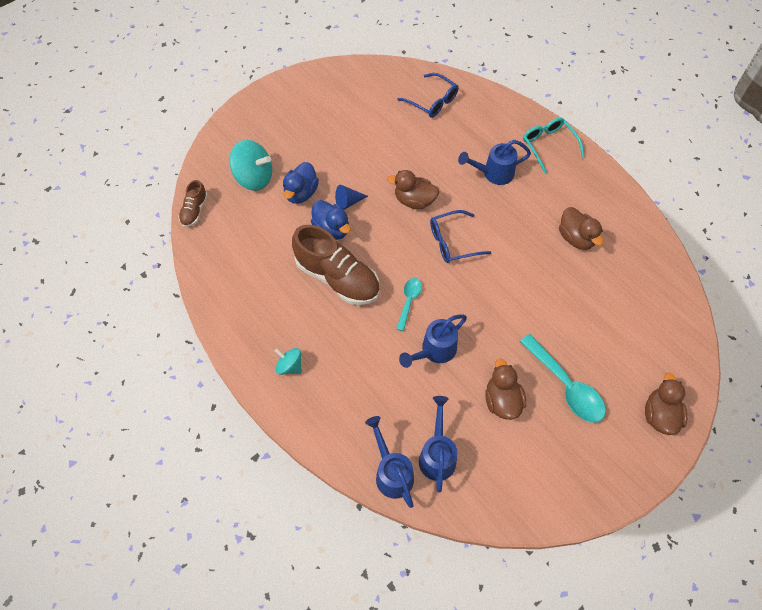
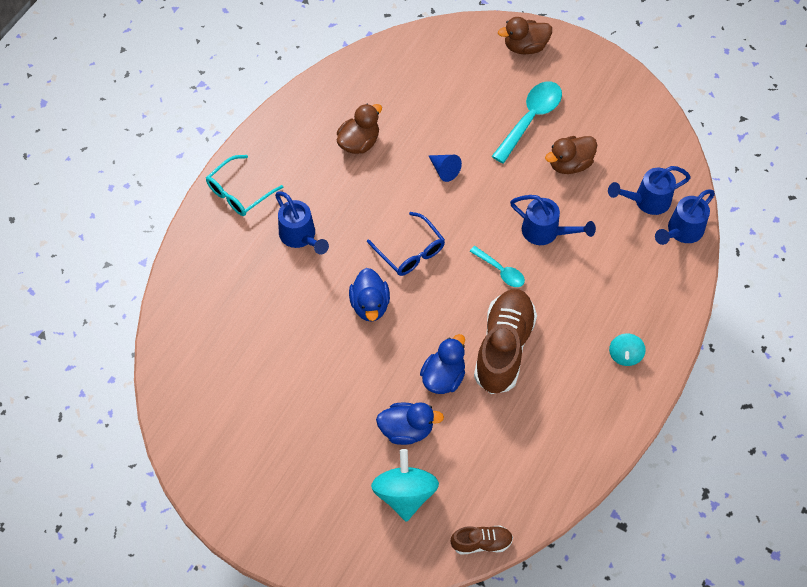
camera: 110 degrees left, 0 degrees up
(348, 202) = (399, 373): blue cone -> blue cone (444, 170)
(409, 301) = (501, 271): turquoise spoon -> turquoise spoon turned 135 degrees counterclockwise
(414, 201) = (370, 305): brown duck -> blue duck
(432, 101) = (208, 331): blue glasses -> none

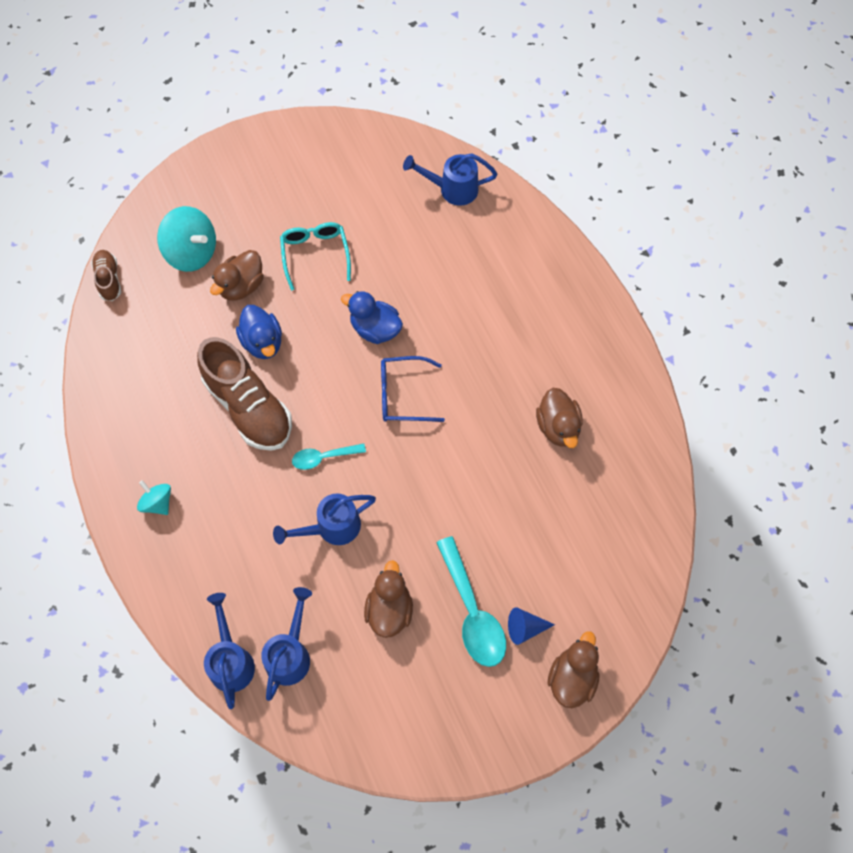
camera: 125 degrees right, 5 degrees up
(239, 192) = (571, 294): turquoise glasses -> turquoise glasses (315, 255)
(300, 237) = (487, 316): blue watering can -> blue watering can (452, 189)
(406, 430) = (241, 286): blue duck -> brown duck
(444, 170) = (470, 483): blue cone -> blue cone (525, 628)
(481, 543) = (109, 280): brown shoe -> brown shoe turned 135 degrees clockwise

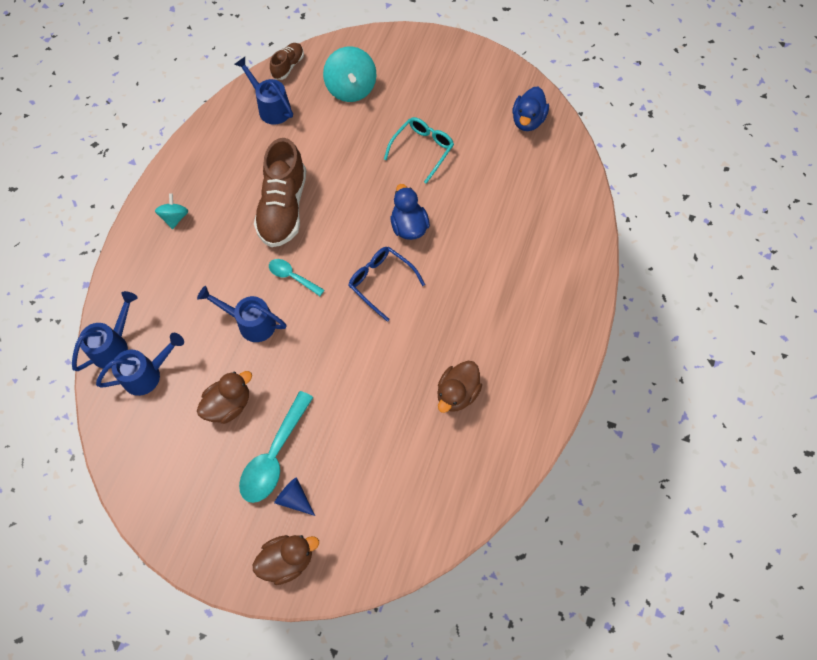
camera: 45 degrees right, 0 degrees up
(241, 286) = (357, 132): brown duck -> none
(262, 342) = (333, 176): blue duck -> blue duck (527, 120)
(452, 189) = (556, 180): blue watering can -> blue watering can (271, 107)

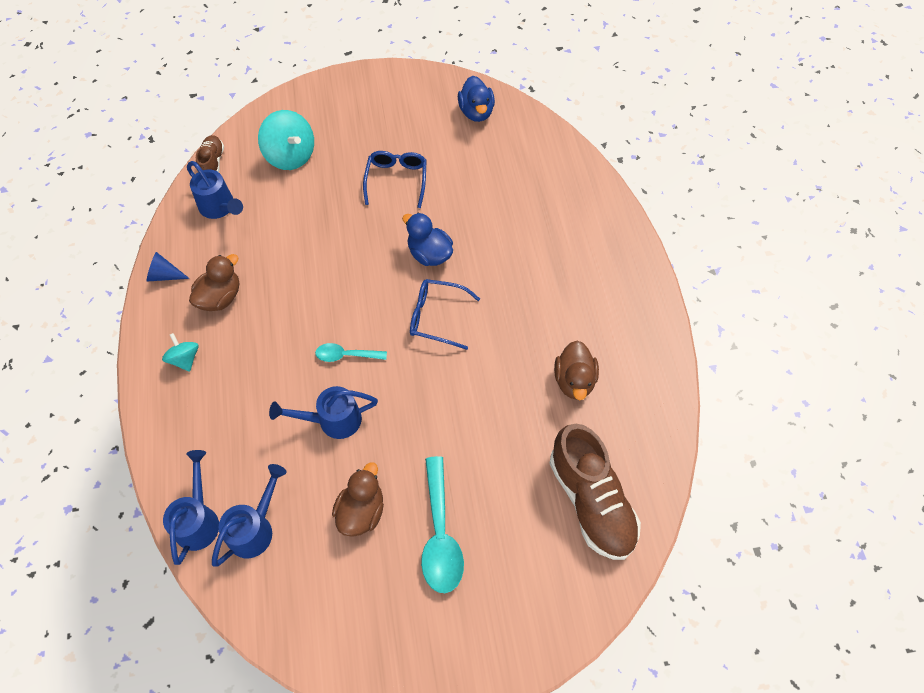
camera: 30 degrees left, 5 degrees down
(271, 107) = (220, 208): blue watering can -> blue watering can turned 150 degrees counterclockwise
(283, 208) = (294, 295): brown shoe -> brown shoe (591, 501)
(287, 560) = (520, 627): brown duck -> brown duck (220, 297)
(294, 498) = (487, 564): blue cone -> blue cone (165, 275)
(422, 150) = (396, 180): turquoise glasses -> blue glasses

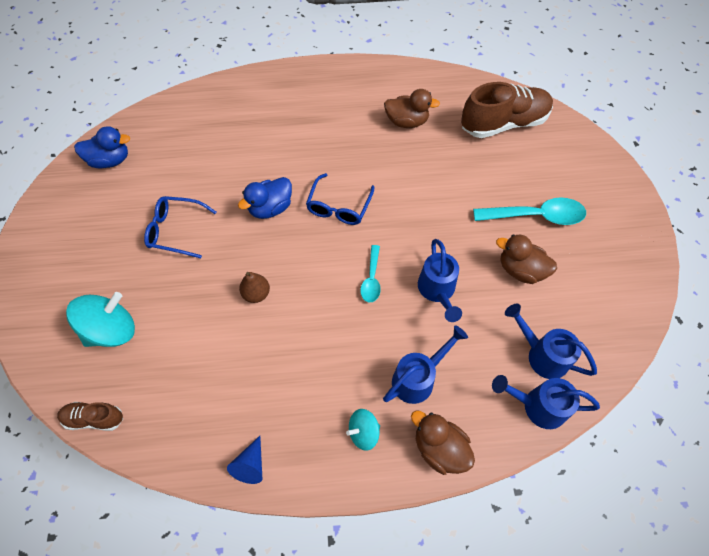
camera: 85 degrees left, 0 degrees up
(220, 208) = (167, 406): blue watering can -> blue watering can (418, 378)
(220, 297) = (290, 399): brown duck -> brown duck (439, 448)
(327, 256) = (256, 294): none -> brown pear

